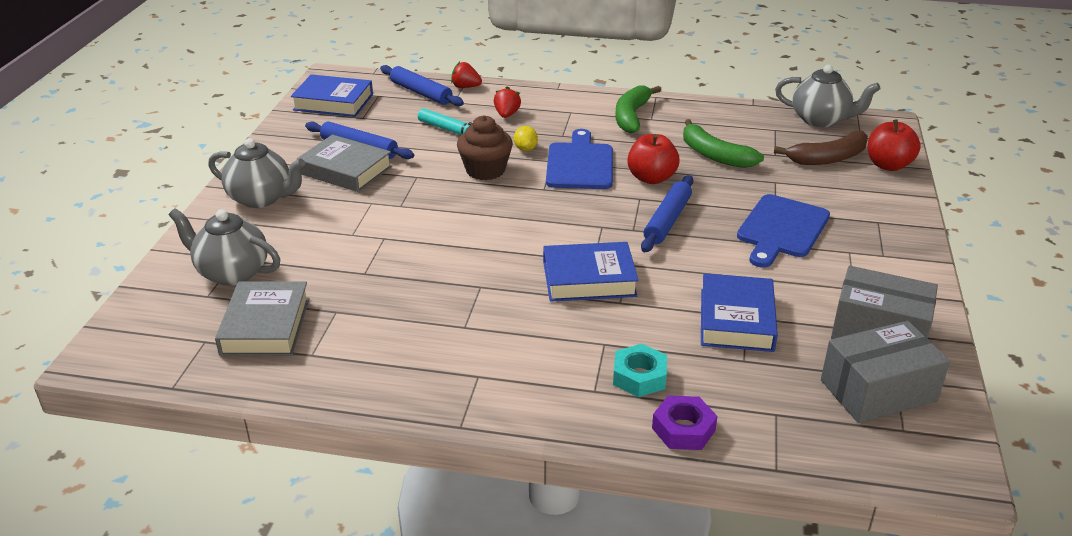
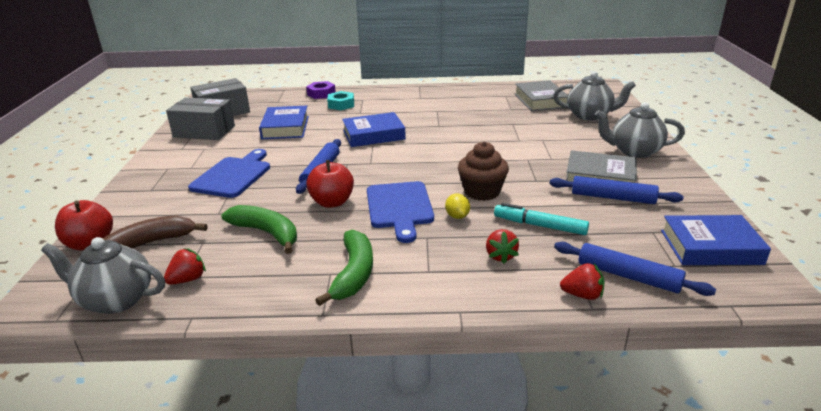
camera: 170 degrees right, 5 degrees down
(770, 127) = (188, 279): none -> red strawberry

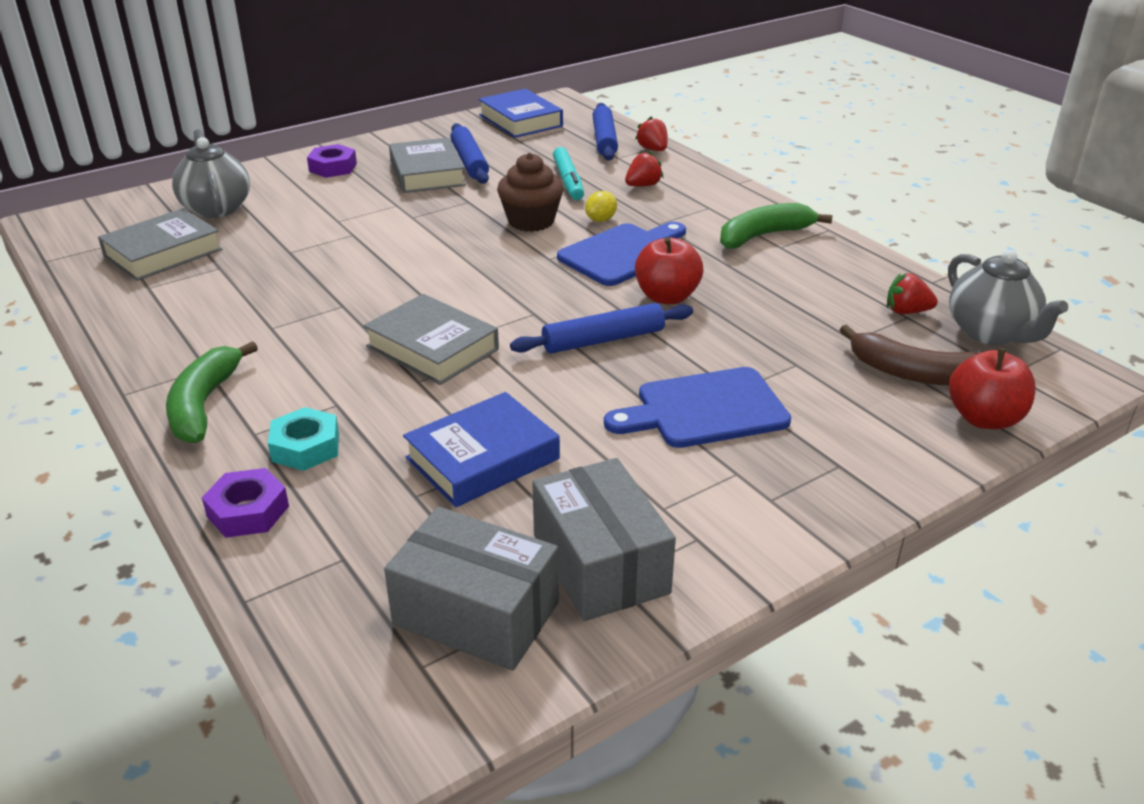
camera: 125 degrees left, 5 degrees up
(267, 233) = (779, 308): green banana -> green banana (204, 404)
(373, 135) = (432, 348): blue book -> grey book
(634, 151) = (333, 167): grey teapot -> purple nut

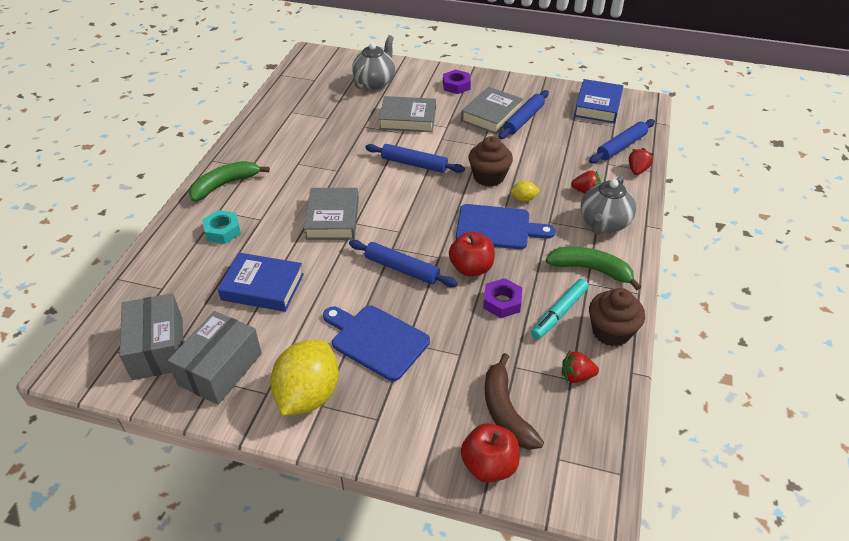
camera: 50 degrees right, 10 degrees up
(163, 253) = (321, 96): grey book -> grey book (408, 119)
(248, 511) = (168, 243): purple nut -> purple nut (502, 302)
(427, 252) = (414, 164): none -> blue rolling pin
(568, 181) = (551, 163): turquoise marker -> turquoise marker (559, 313)
(740, 503) = (308, 395): none -> yellow lemon
(865, 266) = (611, 331): none -> brown cupcake
(906, 311) = (576, 376): red strawberry -> red strawberry turned 60 degrees counterclockwise
(991, 333) = (598, 429): grey teapot -> grey teapot (603, 223)

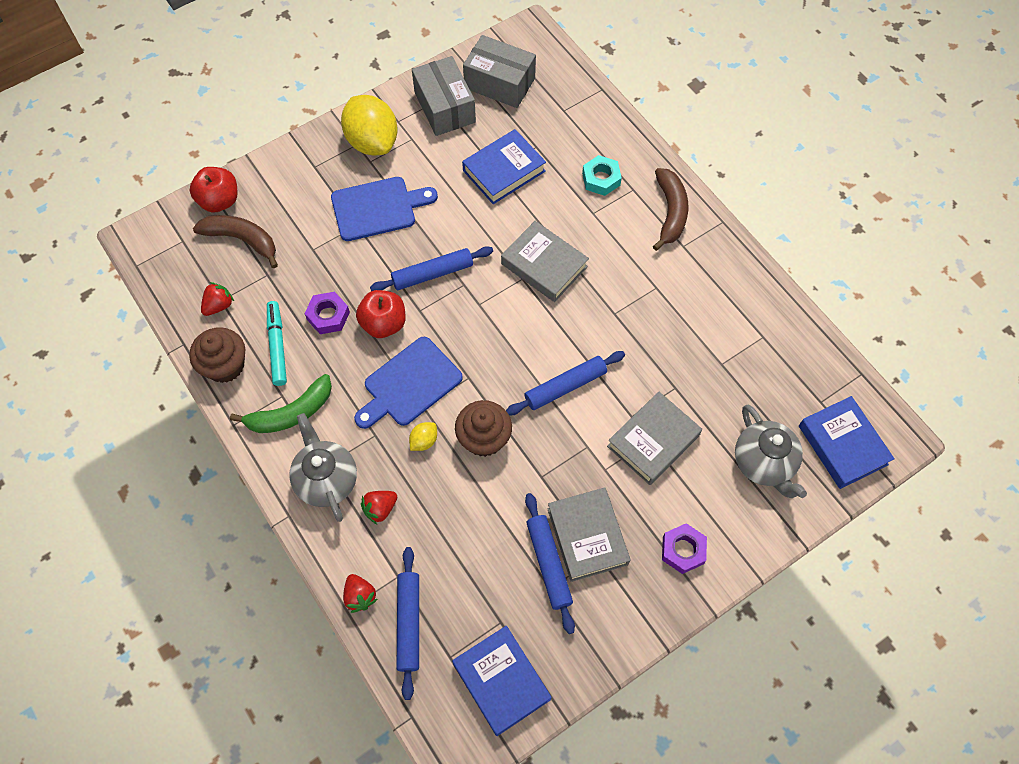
camera: 130 degrees right, 20 degrees up
(225, 185) = (670, 212): green banana -> brown banana
(334, 65) = (842, 445): none -> blue book

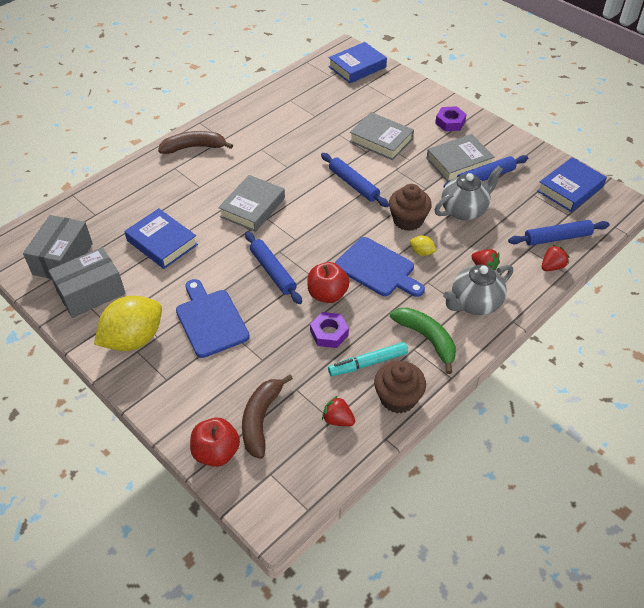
camera: 100 degrees left, 15 degrees down
(601, 179) = (166, 185): turquoise nut -> none
(763, 463) = (380, 95): grey teapot -> grey teapot (464, 210)

